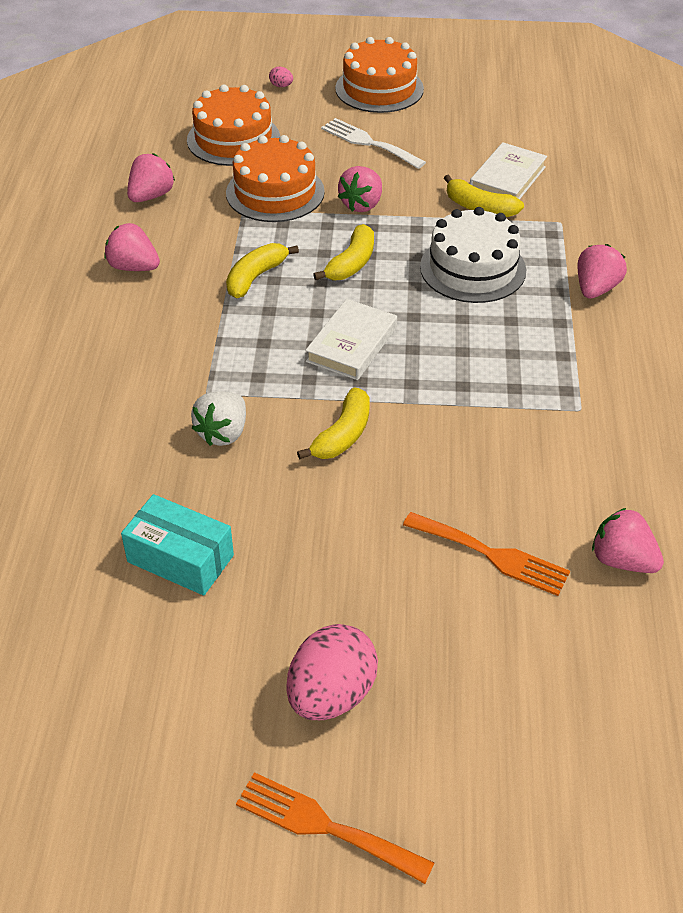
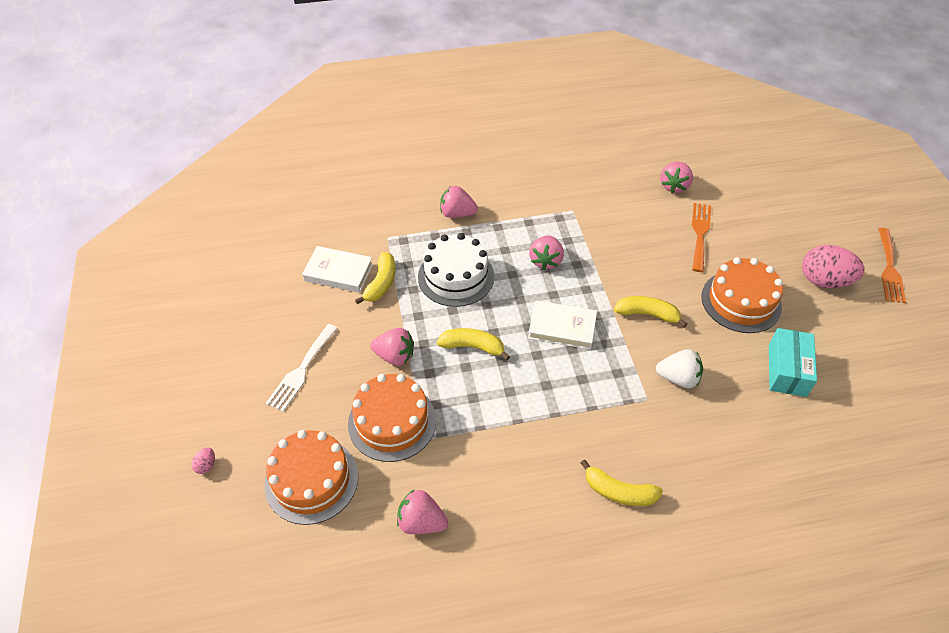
camera: 105 degrees left, 5 degrees up
(134, 267) = (528, 499): pink strawberry -> pink strawberry (546, 261)
(255, 277) = (510, 404): yellow banana -> yellow banana (618, 492)
(379, 89) = (206, 381): orange cake -> orange cake (741, 301)

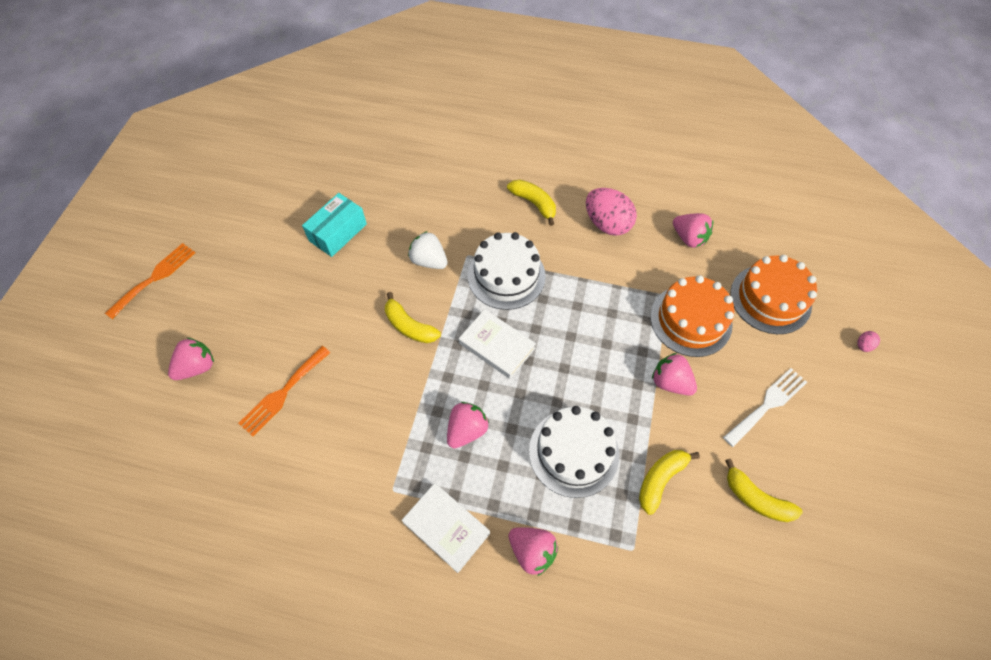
camera: 155 degrees left, 10 degrees up
(338, 272) = (706, 518): white book -> white book (446, 528)
(473, 347) = (591, 361): yellow banana -> yellow banana (756, 498)
(594, 394) = (506, 275): none -> white cake
(674, 186) = (249, 473): pink strawberry -> pink strawberry (197, 367)
(741, 301) = (316, 303): orange cake -> none
(824, 281) = (223, 291): pink egg -> pink egg (607, 224)

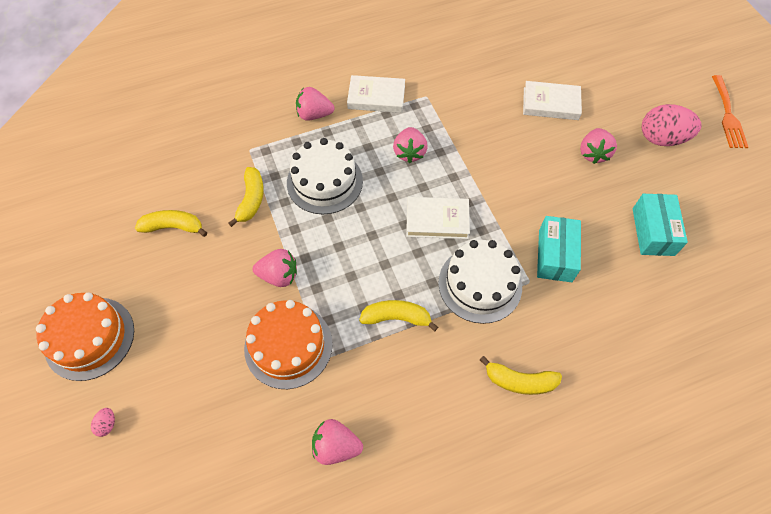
camera: 145 degrees right, 0 degrees up
(197, 367) = (621, 85): pink strawberry -> pink strawberry (593, 153)
(283, 393) = (550, 103): orange fork -> white book
(409, 326) = (516, 194): yellow banana -> yellow banana (397, 317)
(429, 261) = (555, 255): white strawberry -> turquoise box
(607, 224) = (430, 406): pink egg -> pink egg (661, 138)
(767, 404) = (187, 306): white fork -> none
(770, 299) = (218, 421): orange cake -> orange cake (89, 338)

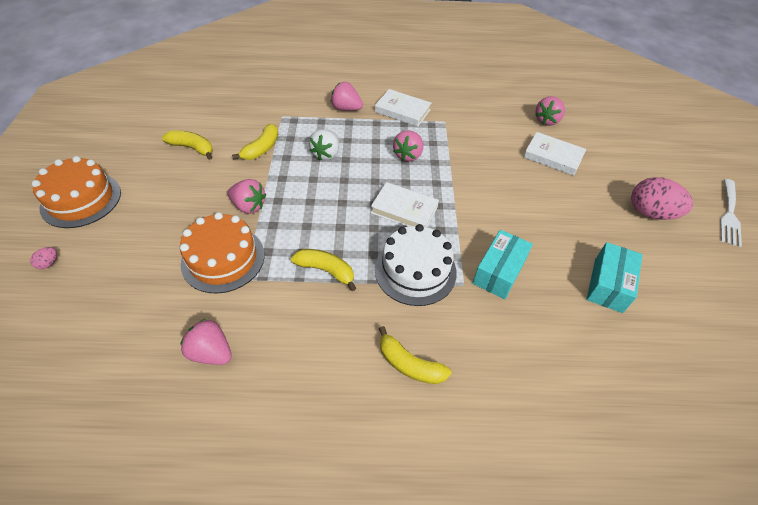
camera: 20 degrees right, 10 degrees down
(324, 182) = (326, 154): white cake -> white strawberry
(593, 153) = (576, 204): pink strawberry -> pink strawberry (547, 120)
(728, 115) = (729, 215): orange fork -> white fork

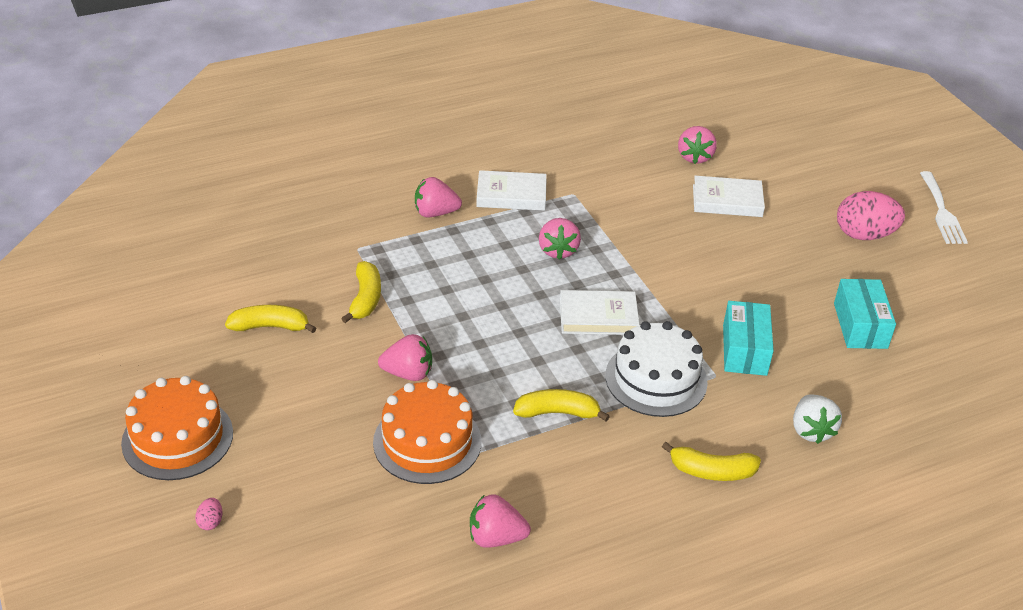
camera: 25 degrees left, 10 degrees down
(326, 154) = (455, 280): white strawberry -> white strawberry (811, 430)

